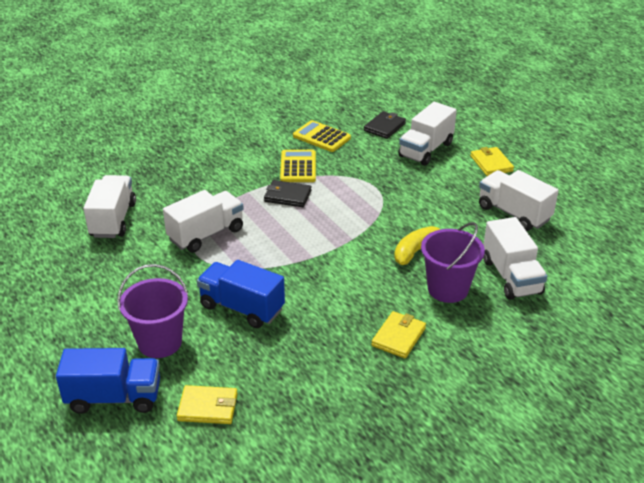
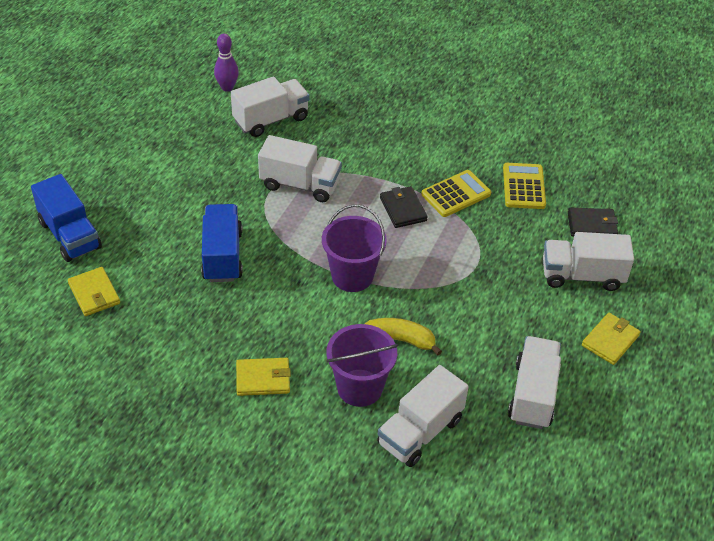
camera: 55 degrees right, 10 degrees up
(43, 228) = (227, 87): none -> purple bowling pin
(160, 342) = (145, 228): purple bucket -> purple bucket (352, 276)

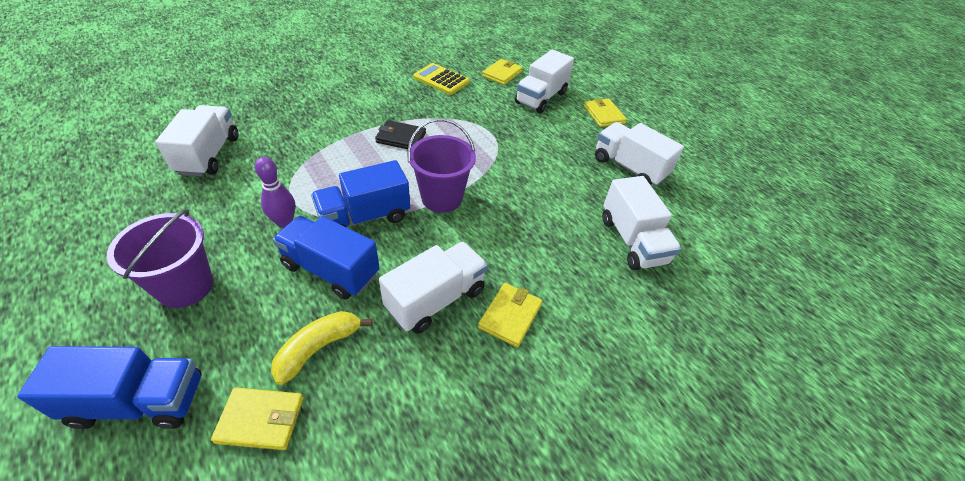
camera: 60 degrees left, 0 degrees up
(227, 87) = (127, 161): purple bowling pin -> purple bowling pin (284, 222)
(288, 243) = (364, 217): none -> blue truck
(300, 185) = (307, 176): white truck -> white truck (436, 299)
(359, 388) = (565, 253): purple bucket -> purple bucket (185, 286)
(399, 340) = (531, 205): yellow banana -> yellow banana (319, 348)
(456, 194) = (415, 108): yellow calculator -> none
(592, 225) = (502, 74): black wallet -> yellow wallet

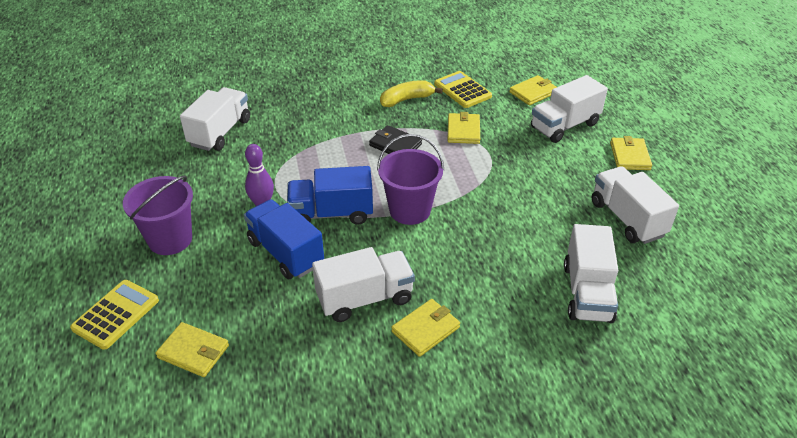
camera: 25 degrees right, 5 degrees down
(139, 401) = (116, 314): blue truck -> yellow calculator
(319, 348) = (253, 312): yellow banana -> yellow banana (407, 99)
(458, 115) = (463, 130): none -> yellow wallet

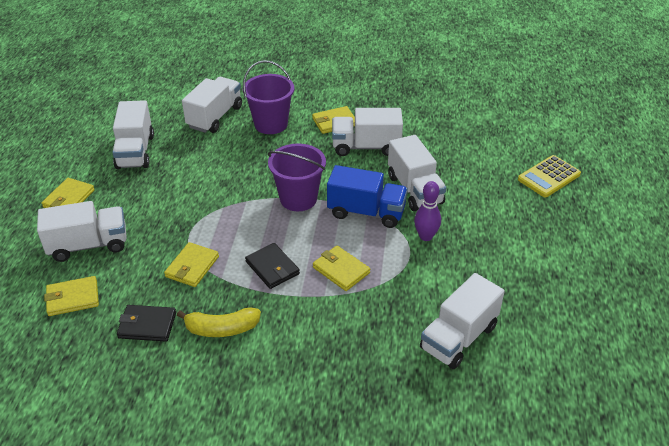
camera: 160 degrees left, 0 degrees up
(170, 239) = (511, 223): purple bucket -> purple bucket (271, 124)
(193, 352) = (491, 143): yellow wallet -> yellow wallet (341, 270)
(286, 253) = (414, 190): blue truck -> white truck
(462, 90) = (147, 325): yellow calculator -> black wallet

